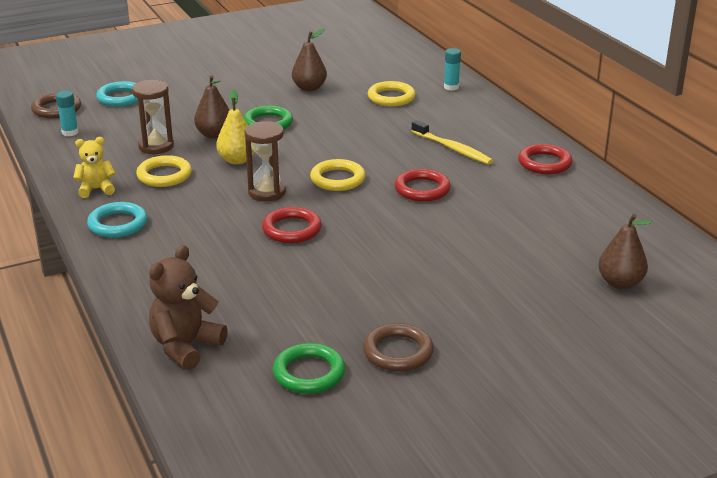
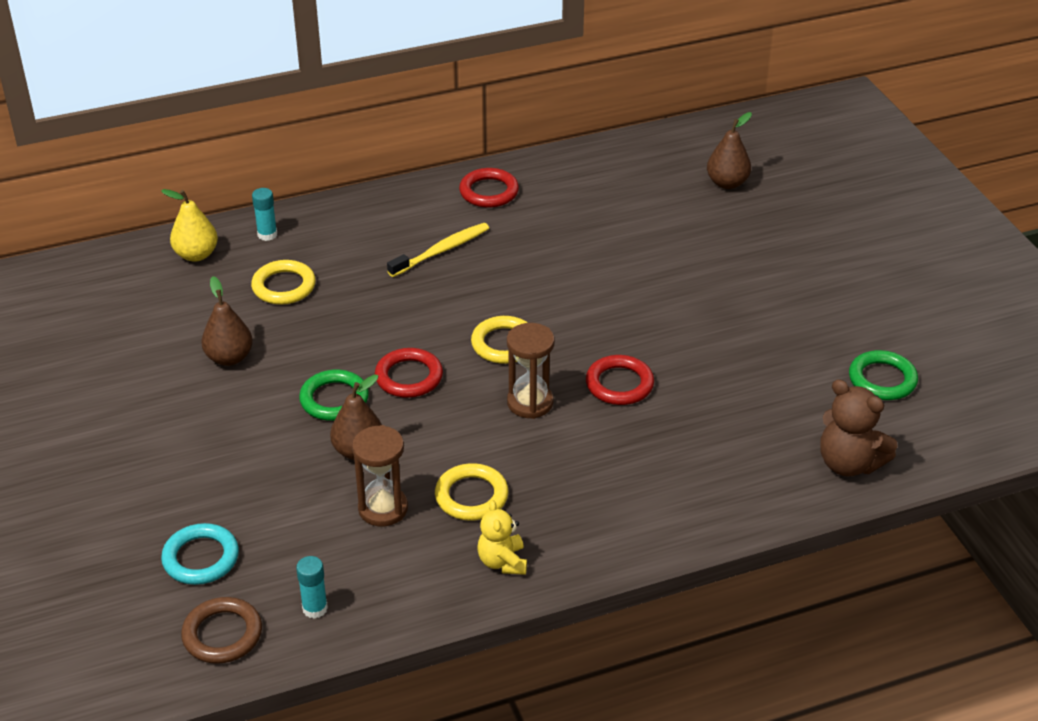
camera: 85 degrees left, 10 degrees up
(118, 224) = (597, 533): turquoise ring -> none
(237, 160) = (439, 428): yellow pear -> yellow pear (196, 255)
(398, 352) = (844, 323): brown ring -> none
(422, 189) = (537, 282): red ring -> red ring (409, 377)

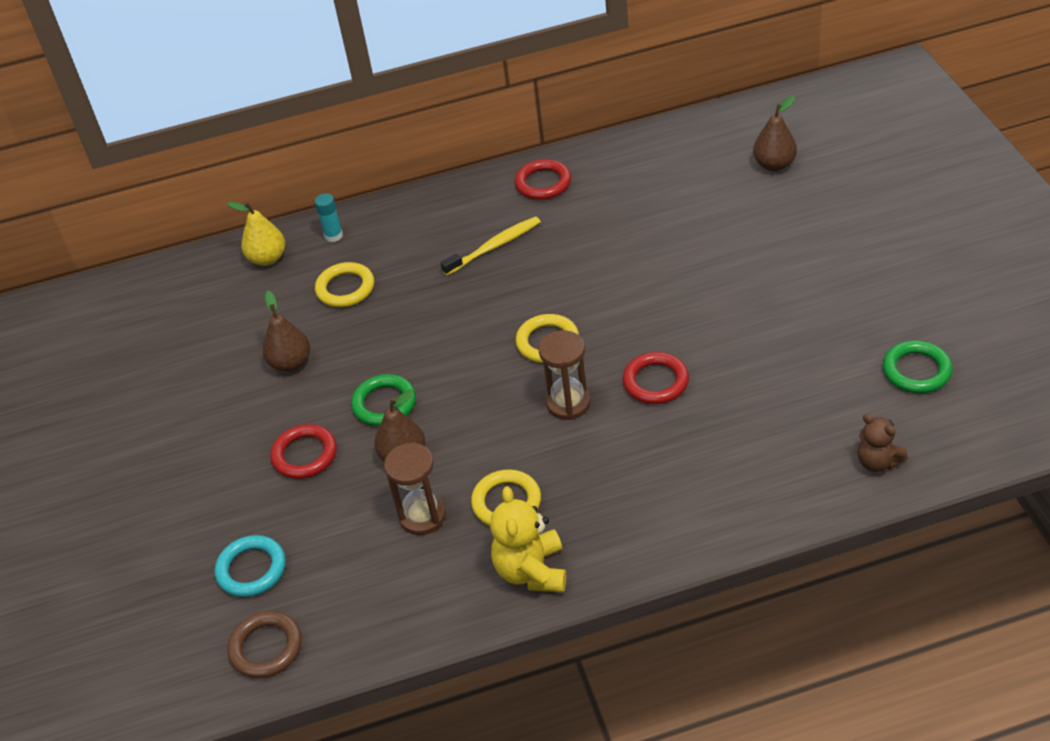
camera: 10 degrees right, 5 degrees up
(315, 608) = (352, 621): turquoise glue stick -> none
(409, 377) = (455, 379): red ring -> red ring (305, 455)
(502, 562) = (531, 571): yellow teddy bear -> yellow teddy bear, size x1.54
(849, 463) = (877, 462): brown teddy bear -> brown teddy bear, size x0.65

